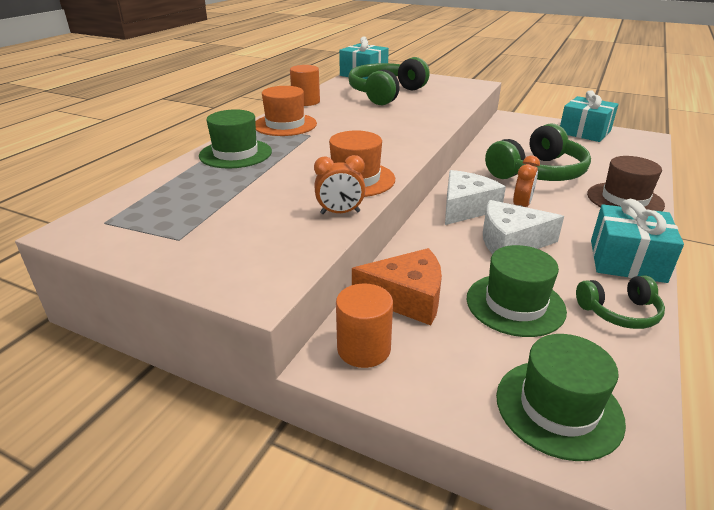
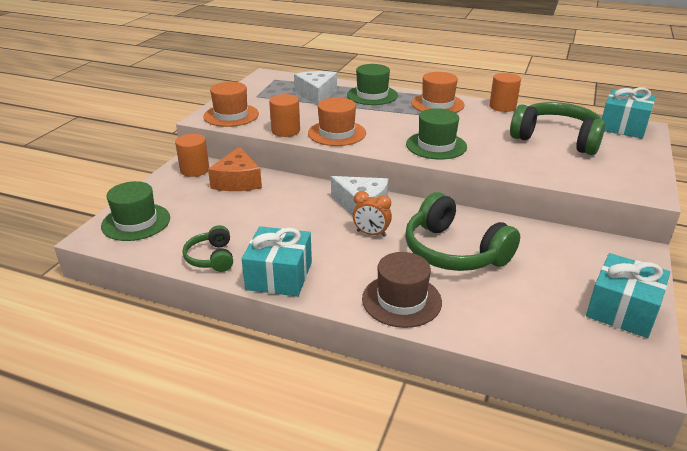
camera: 85 degrees right, 0 degrees up
(259, 262) = (231, 115): none -> orange hat
(340, 213) = (285, 131): orange clock -> orange cylinder
(510, 242) = (306, 222): white cheese -> white cheese (316, 95)
(515, 304) = (226, 217): green hat -> green hat (436, 145)

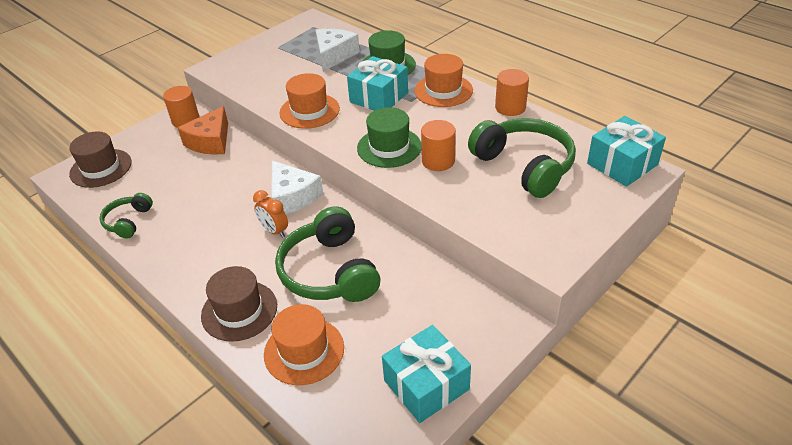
camera: 25 degrees right, 10 degrees up
(136, 222) = (101, 168): green hat -> brown hat
(231, 115) = (235, 69): orange hat -> orange hat (304, 351)
(279, 276) = (164, 255): turquoise gift -> turquoise gift (379, 97)
(285, 131) = (266, 98): orange cylinder -> orange cylinder (438, 161)

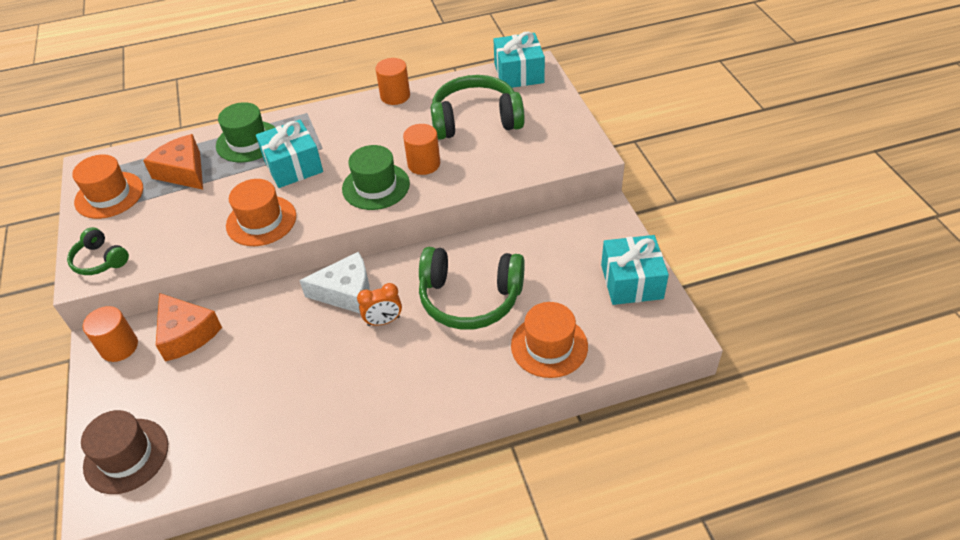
camera: 60 degrees left, 5 degrees up
(128, 221) = (257, 445): green headphones -> green headphones (100, 260)
(239, 310) = (469, 379): brown hat -> none
(334, 55) = (183, 171): white cheese -> orange cheese
(443, 90) = (329, 123): orange hat -> orange hat (109, 195)

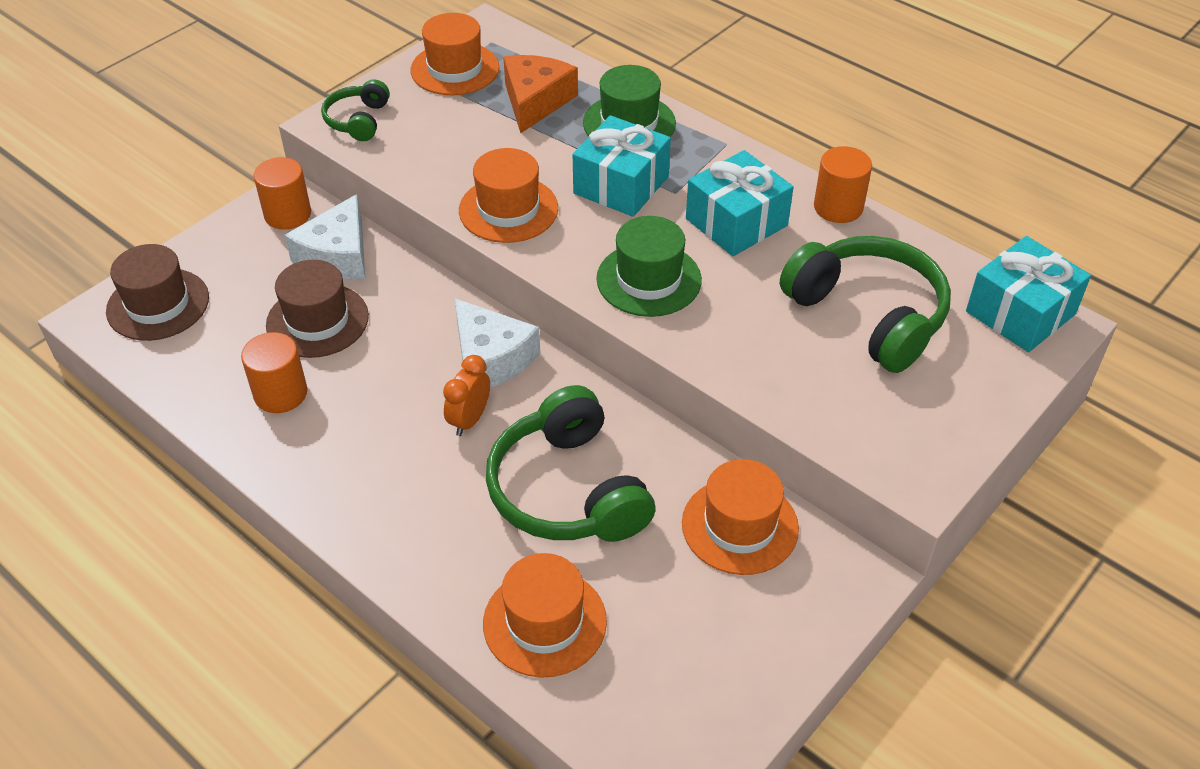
camera: 55 degrees right, 0 degrees up
(186, 334) = (337, 255): orange cheese -> white cheese
(233, 366) = (317, 320): none -> brown hat
(383, 321) = (469, 420): orange clock -> orange clock turned 75 degrees clockwise
(424, 164) = (730, 305): orange cylinder -> orange cylinder (280, 393)
(546, 240) = (740, 526): none -> orange hat
(631, 281) = (737, 674): turquoise gift -> turquoise gift (736, 222)

